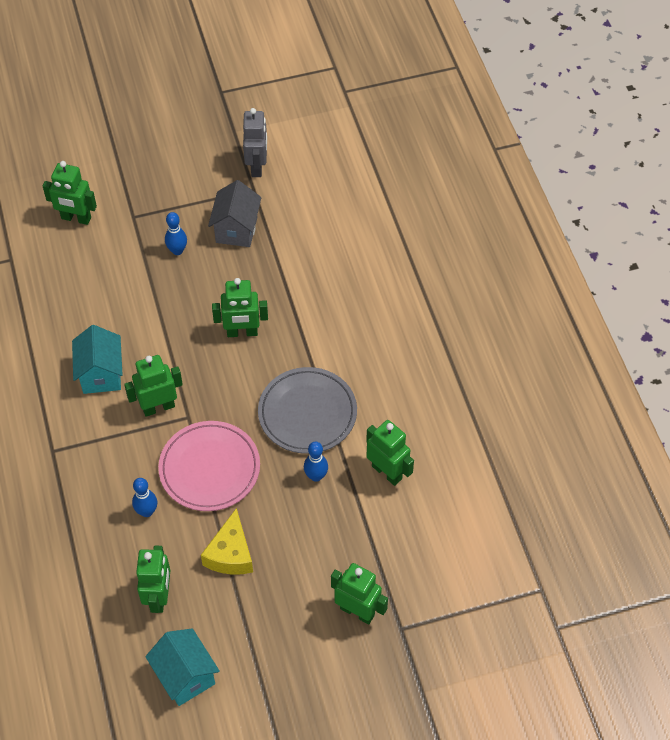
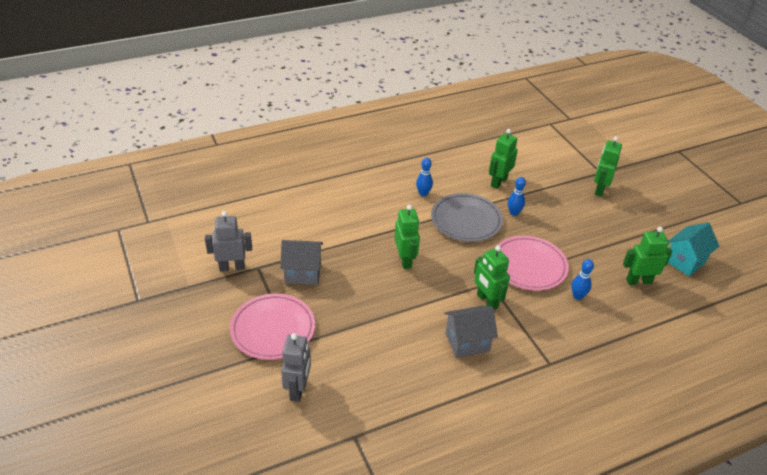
camera: 100 degrees left, 15 degrees down
(76, 218) = (298, 389): green robot -> grey robot
(101, 374) = (467, 342): turquoise house -> grey house
(158, 200) = (273, 329): none -> pink plate
(177, 251) = (329, 309): blue bowling pin -> blue bowling pin (423, 193)
(230, 554) = (589, 248): yellow cheese -> none

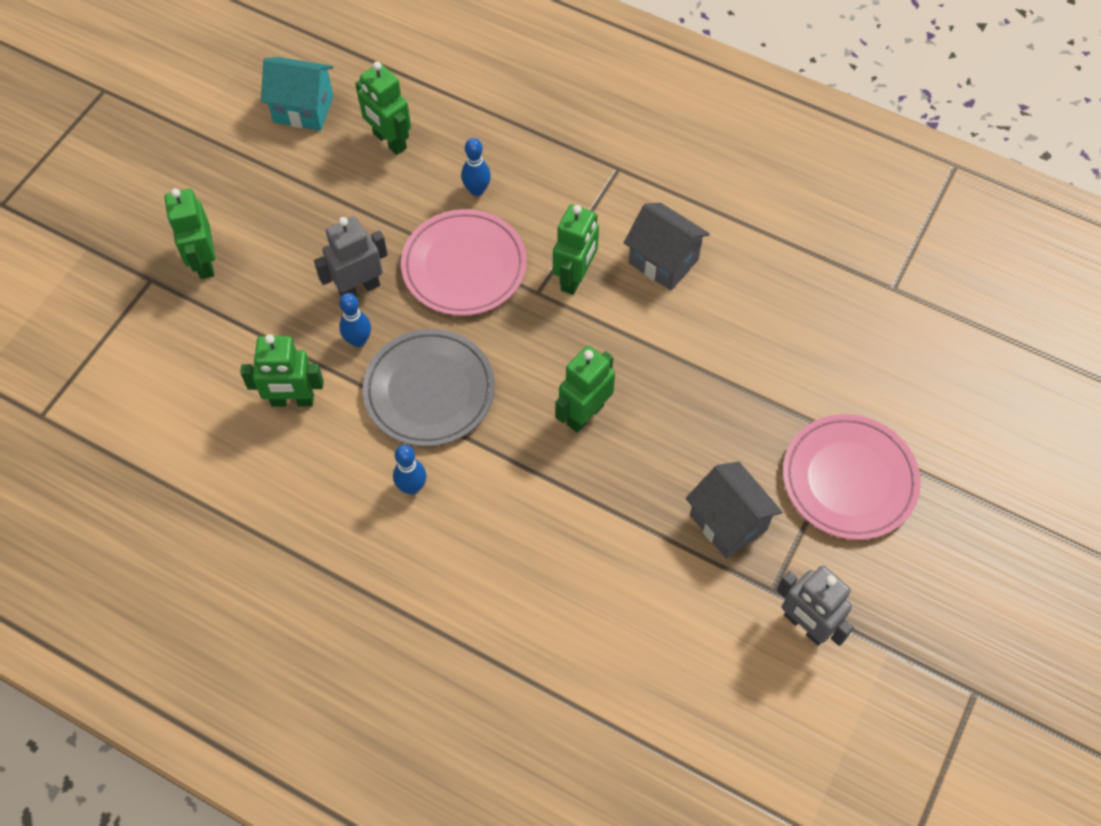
camera: 125 degrees left, 20 degrees up
(298, 389) = (897, 383): grey robot -> grey robot (359, 288)
(599, 189) = (204, 262): green robot -> green robot turned 90 degrees clockwise

